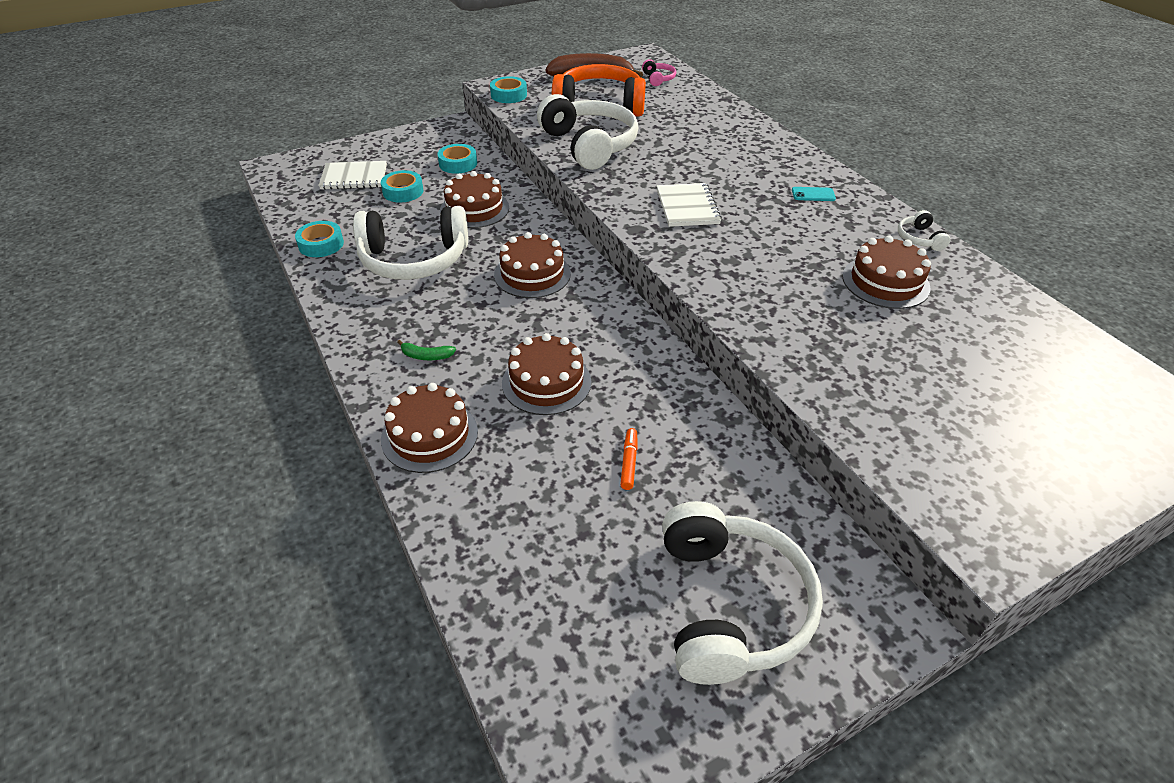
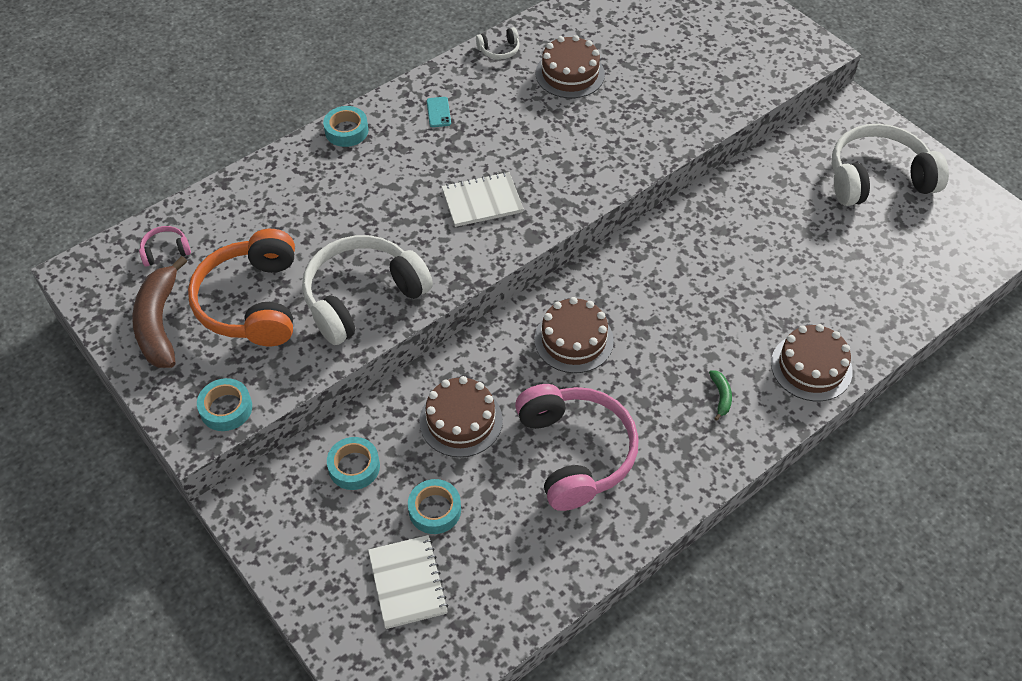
camera: 100 degrees left, 10 degrees up
(321, 244) = (570, 560): turquoise tape -> turquoise tape (346, 131)
(414, 260) = (576, 452): white headphones -> pink headphones
(546, 382) = (722, 301): brown cake -> none
(629, 462) = (787, 237): orange marker -> none

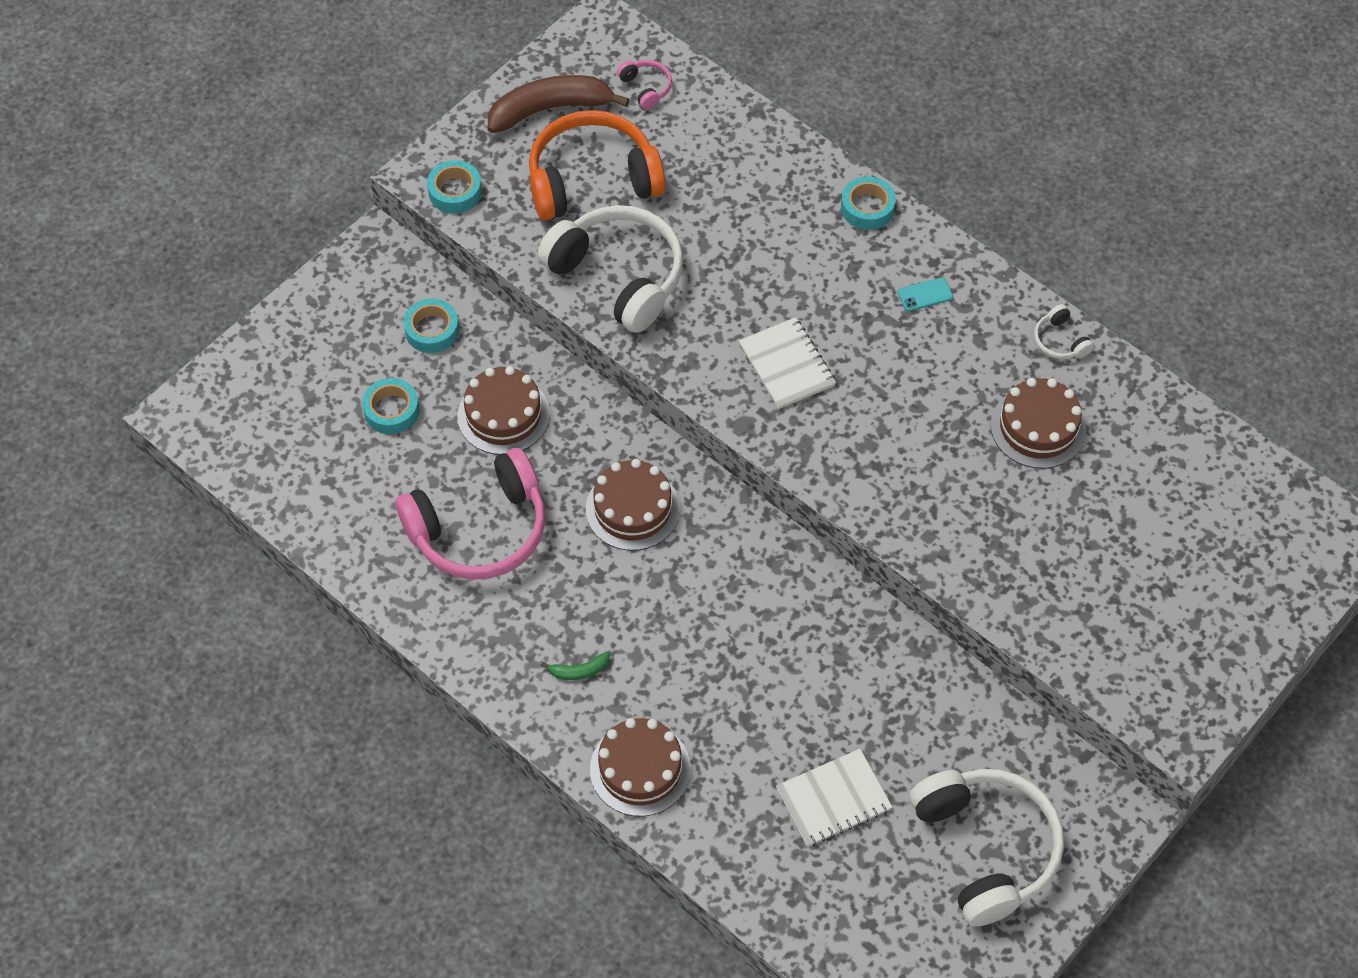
camera: 80 degrees right, 5 degrees up
(407, 582) = (308, 402): white notebook -> white notebook (833, 799)

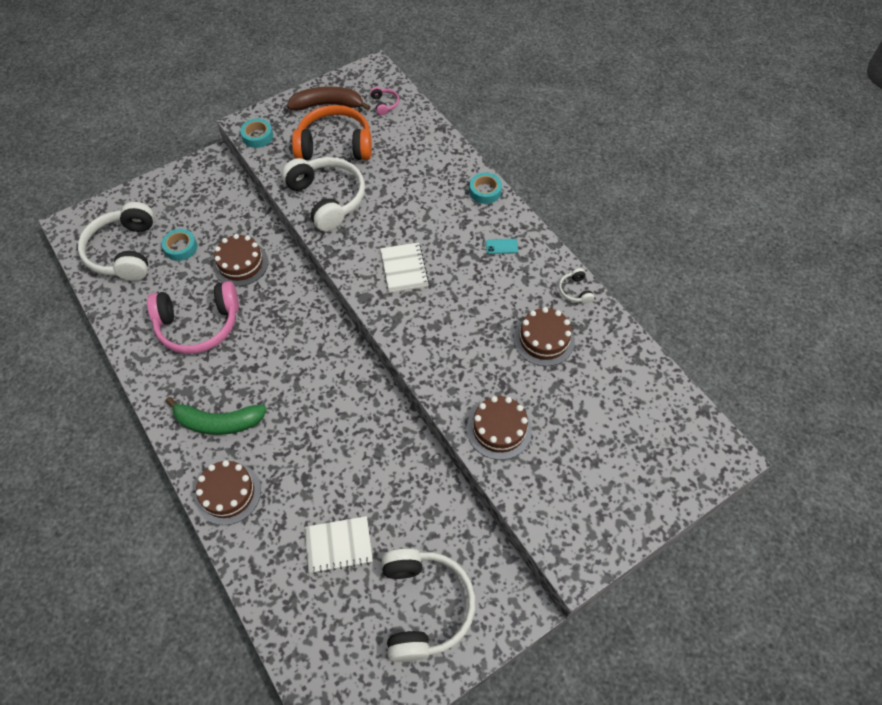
camera: 15 degrees right, 0 degrees up
(299, 439) = (124, 252): none -> white headphones
(432, 330) = (222, 210): turquoise tape -> none
(579, 670) = (218, 422): green banana -> green banana, size x2.33
(632, 509) = (290, 333): brown cake -> brown cake (499, 429)

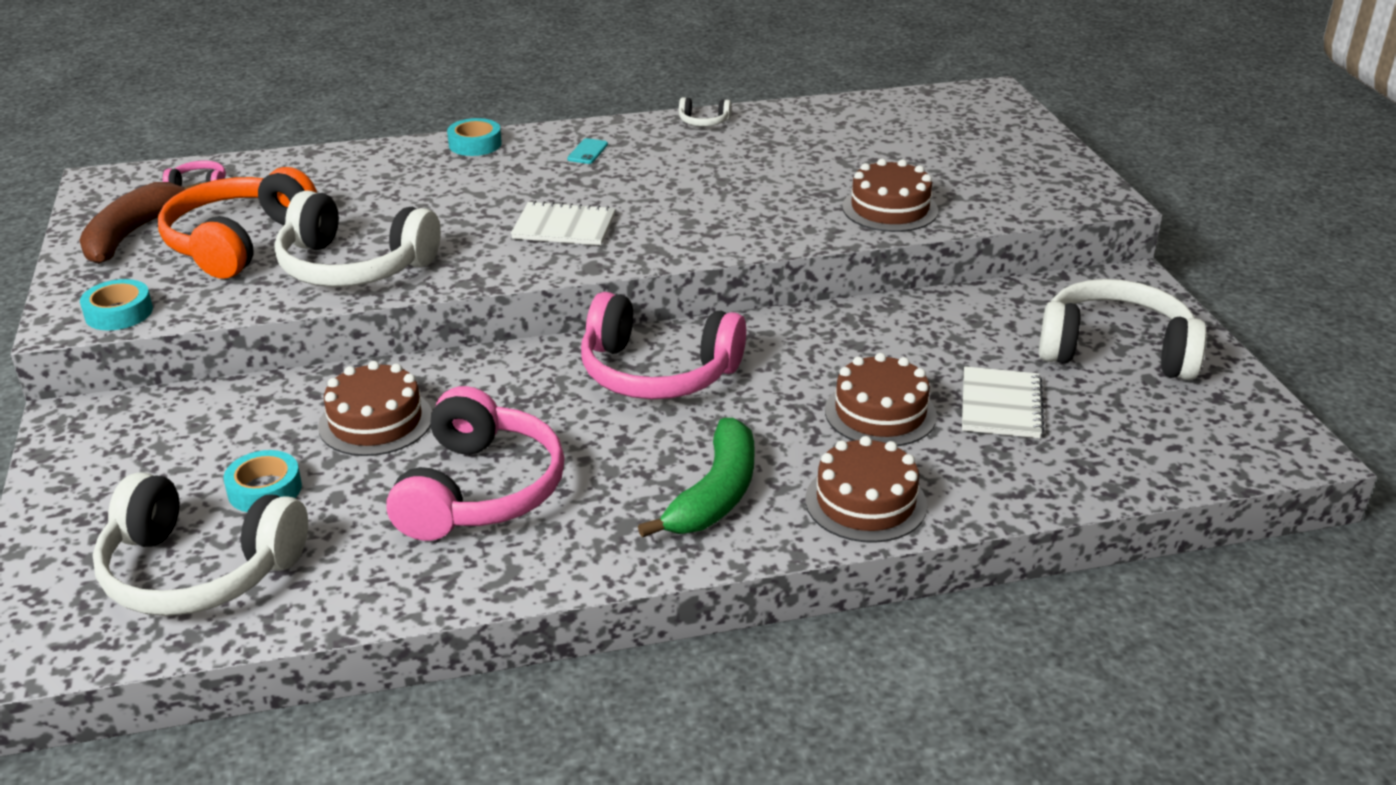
camera: 70 degrees left, 25 degrees down
(317, 362) = (657, 373): none -> pink headphones
(327, 199) = (353, 267): white headphones -> white headphones turned 150 degrees counterclockwise
(544, 339) = (767, 155): brown cake -> brown cake (880, 413)

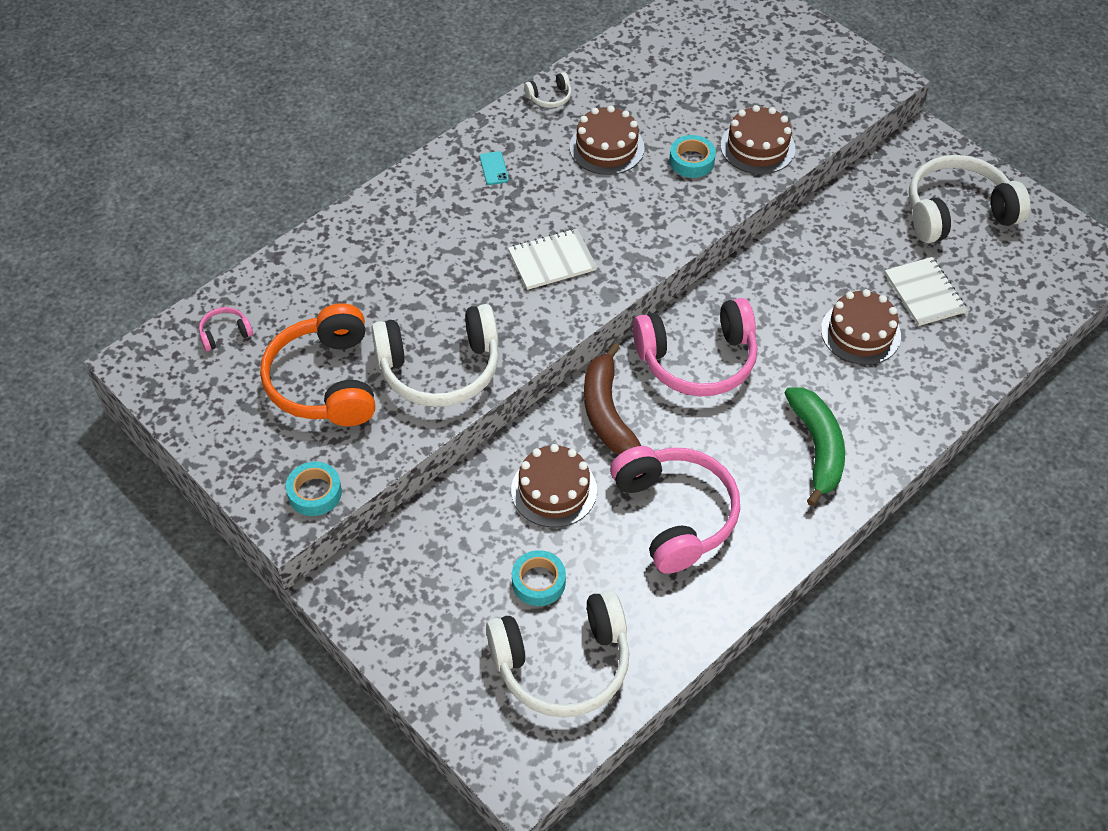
camera: 30 degrees left, 20 degrees up
(132, 234) = (231, 409): brown banana -> brown banana (607, 412)
(475, 144) = (398, 194): turquoise tape -> turquoise tape (691, 161)
(865, 502) = (906, 412): brown cake -> brown cake (606, 147)

